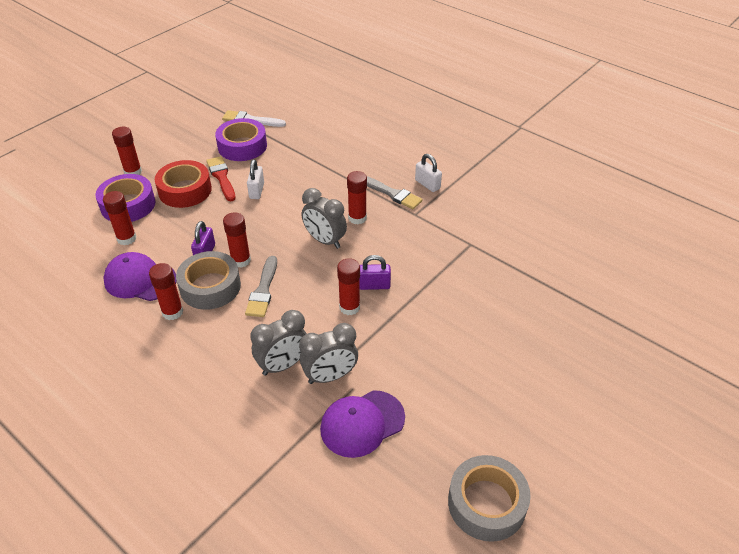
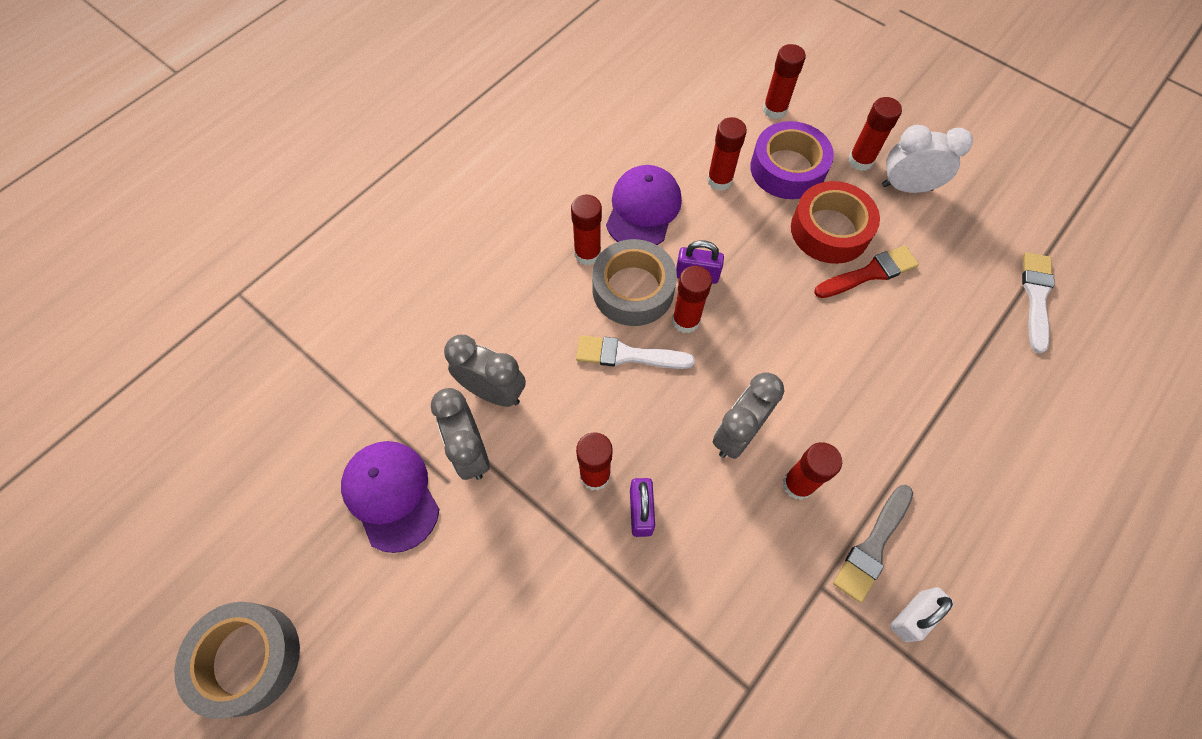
camera: 90 degrees right, 20 degrees up
(71, 207) = (774, 110): none -> red glue stick
(161, 155) = (907, 187): none -> white clock
(242, 146) = (957, 292): purple tape -> none
(256, 191) = (844, 325): white padlock -> none
(263, 290) = (627, 355): grey brush -> white brush
(283, 365) = (493, 391): grey clock -> grey clock turned 150 degrees clockwise

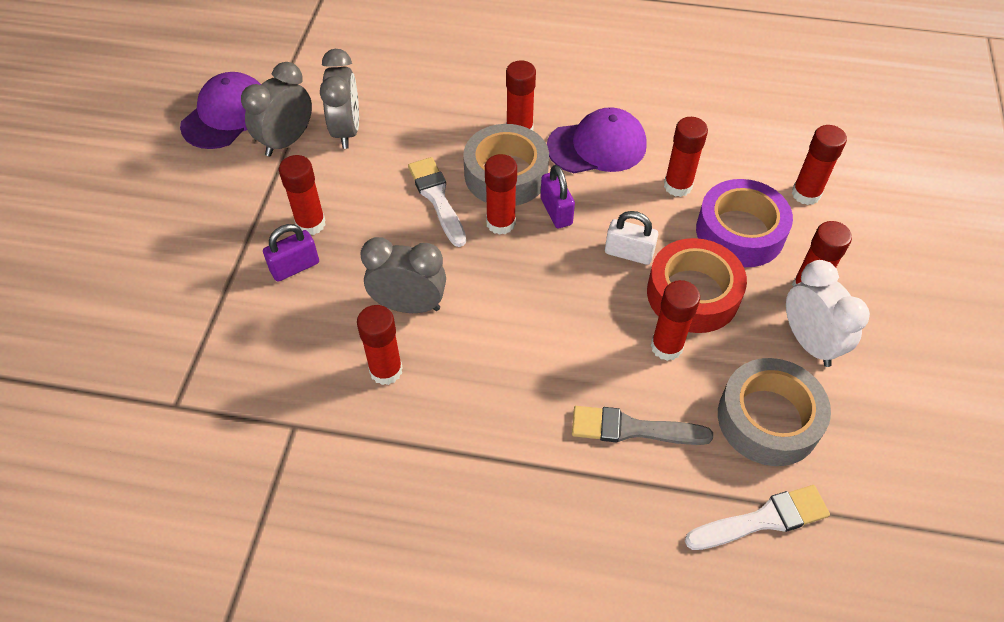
camera: 60 degrees right, 10 degrees down
(247, 659) = (73, 102): grey tape -> grey tape (768, 419)
(869, 273) = (666, 346): red brush -> red glue stick
(872, 546) = (356, 454): grey brush -> grey brush (632, 429)
(912, 616) = (301, 512): white padlock -> white padlock (628, 253)

